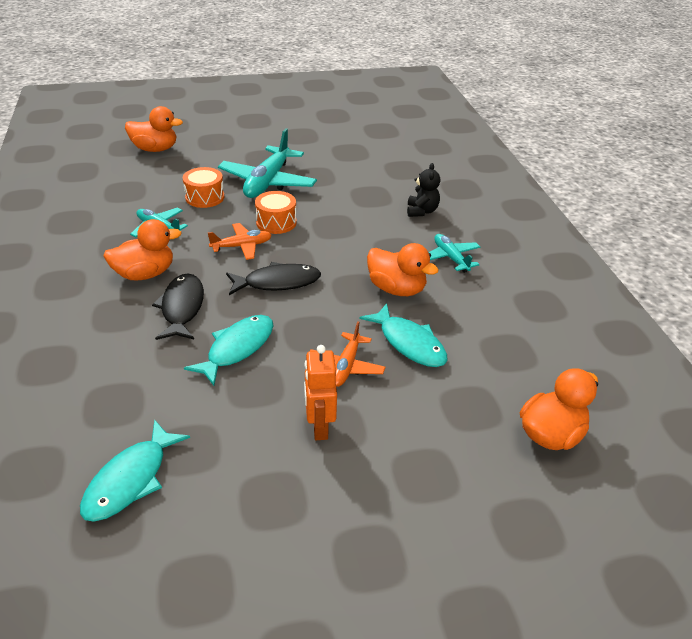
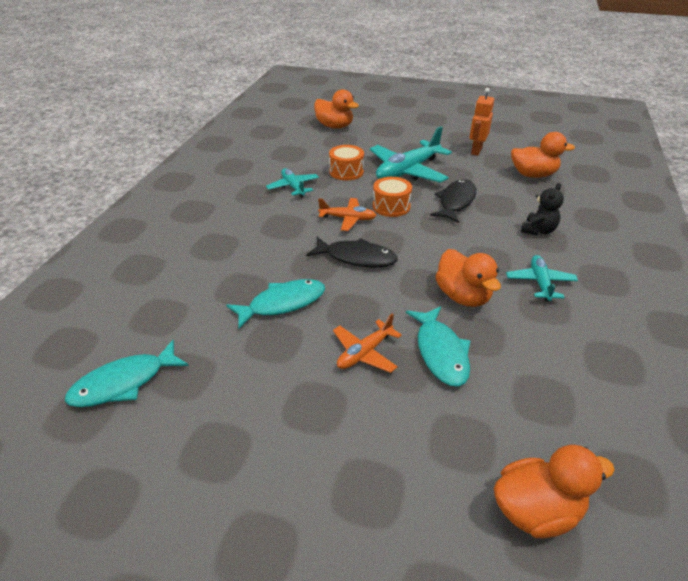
camera: 30 degrees right, 0 degrees up
(145, 274) = (256, 220): orange duck -> orange duck (533, 175)
(182, 308) = (264, 255): black fish -> black fish (456, 202)
(319, 427) = (301, 400): orange robot -> orange robot (476, 151)

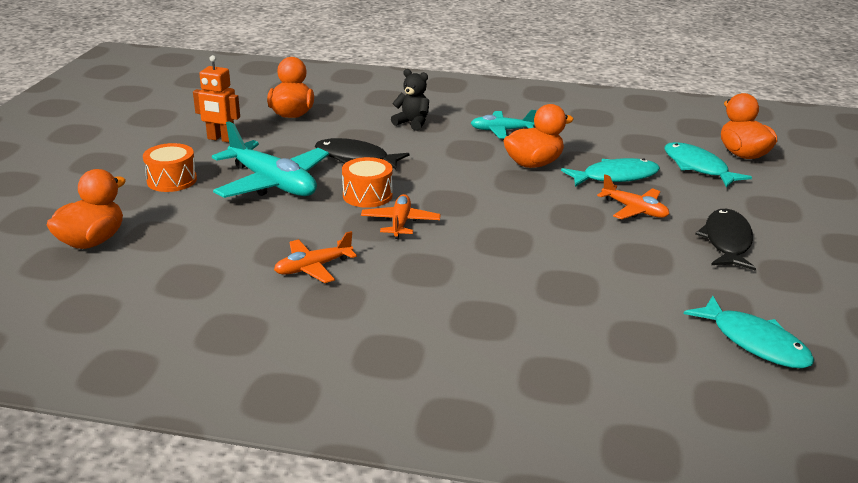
camera: 95 degrees left, 10 degrees down
(282, 303) = (583, 257): turquoise fish -> turquoise fish (698, 167)
(293, 187) = (313, 267): turquoise plane -> orange plane
(346, 172) = (268, 227): orange drum -> orange drum (172, 180)
(356, 258) = (485, 216): black fish -> black fish (727, 241)

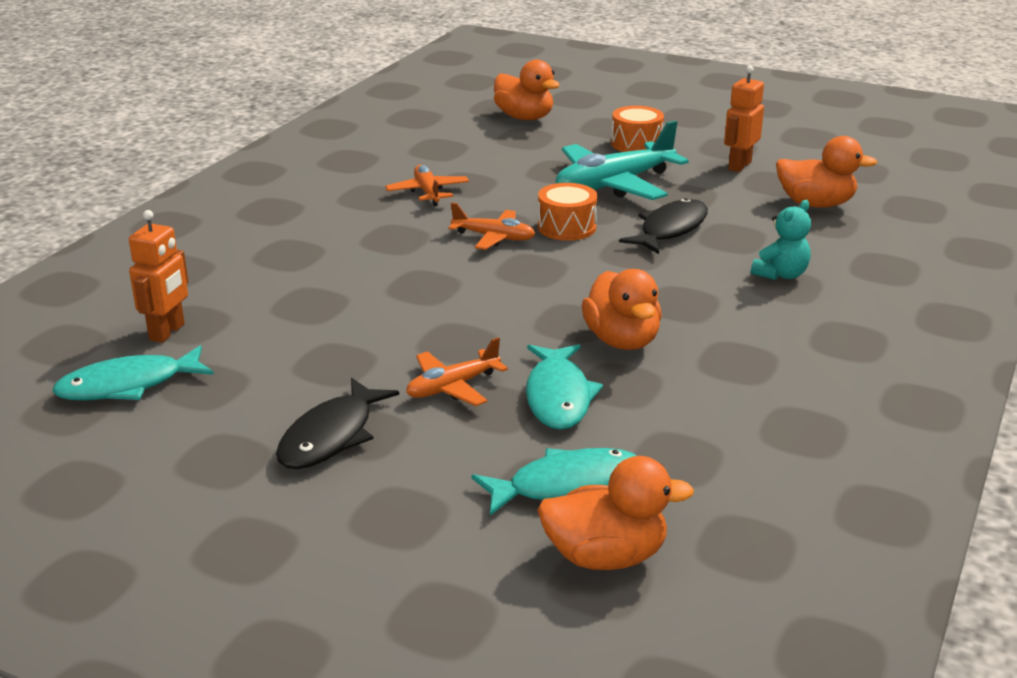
camera: 105 degrees right, 0 degrees up
(412, 123) = (781, 274): black teddy bear -> turquoise teddy bear
(501, 131) = (746, 336): turquoise plane -> none
(665, 347) = (167, 332): none -> orange robot
(727, 241) = (331, 436): black fish -> black fish turned 90 degrees clockwise

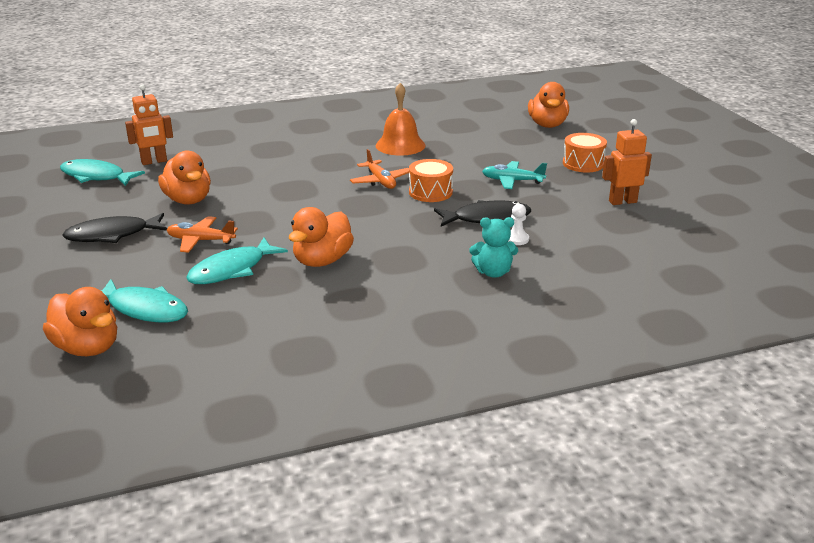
camera: 45 degrees right, 0 degrees up
(428, 192) = (400, 145): orange plane -> orange bell
(614, 185) = (512, 181): turquoise plane -> turquoise plane, size x0.55
(734, 236) = (517, 239): none -> white pawn
(815, 204) = (620, 245): orange duck -> orange duck (188, 200)

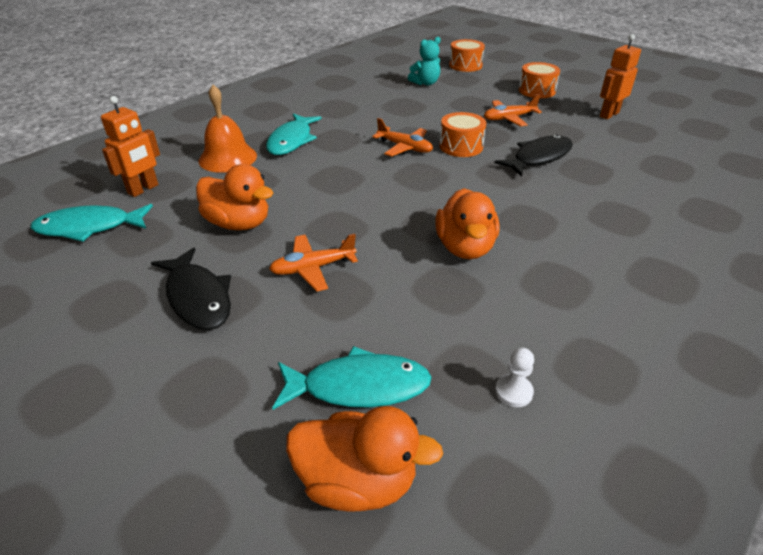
camera: 30 degrees left, 10 degrees up
(112, 235) = (198, 297): black fish -> black fish turned 75 degrees counterclockwise
(232, 270) = (391, 292): turquoise fish -> turquoise fish (291, 141)
(400, 145) = (375, 109): orange bell -> orange bell (227, 158)
(493, 272) = (617, 207): turquoise teddy bear -> turquoise teddy bear (425, 83)
(512, 181) = (509, 118): turquoise plane -> orange plane
(517, 239) = (588, 170): white pawn -> white pawn (513, 392)
(547, 125) = (465, 65): orange duck -> orange drum

